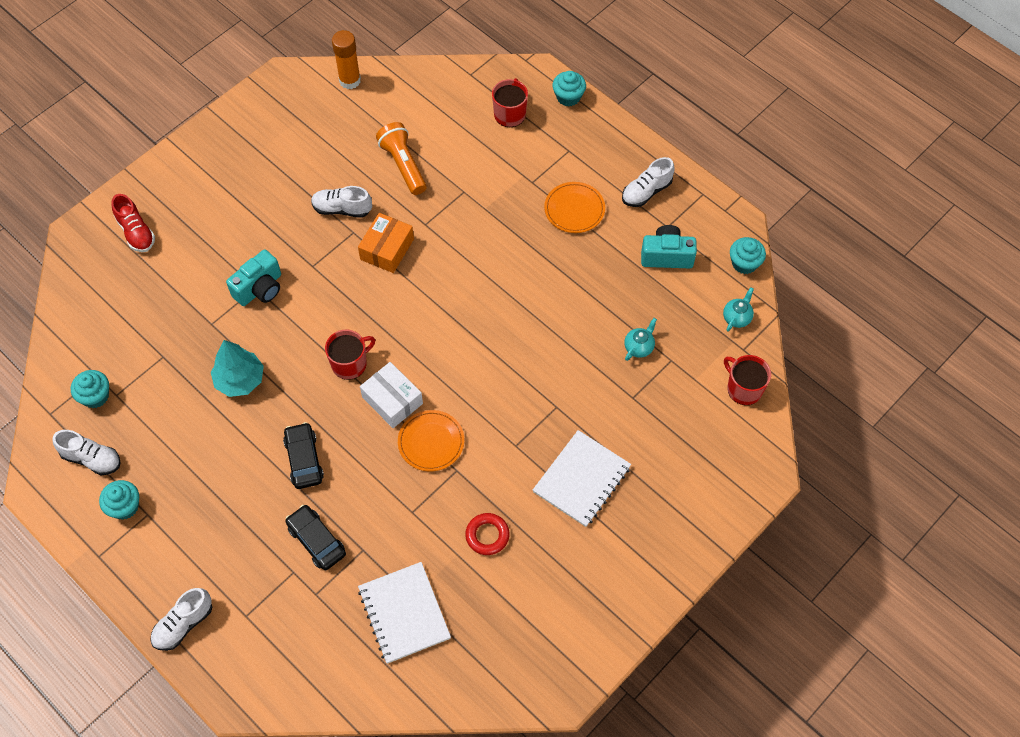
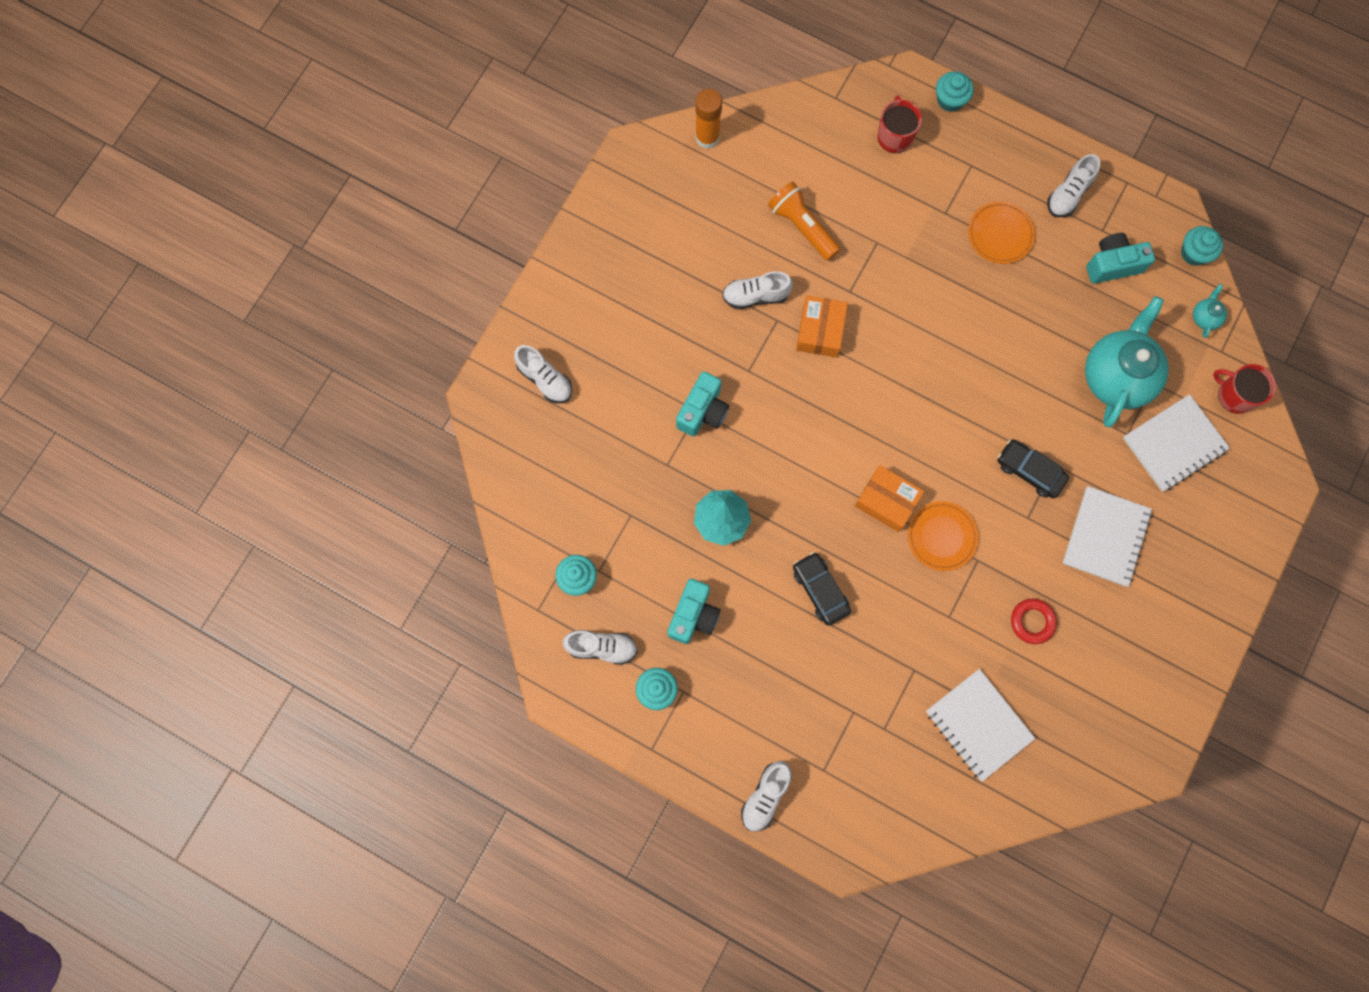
camera: 15 degrees left, 15 degrees up
(136, 232) = (545, 379): red shoe -> white shoe
(183, 452) = (693, 615): none -> turquoise camera
(316, 540) = (865, 673): black car -> black car (1030, 471)
(350, 363) = (828, 472): red mug -> none
(392, 400) = (886, 501): white box -> orange box
(639, 347) = (1116, 376): turquoise teapot -> turquoise teapot, size x2.42
(673, 416) = (1174, 444): none -> white notebook

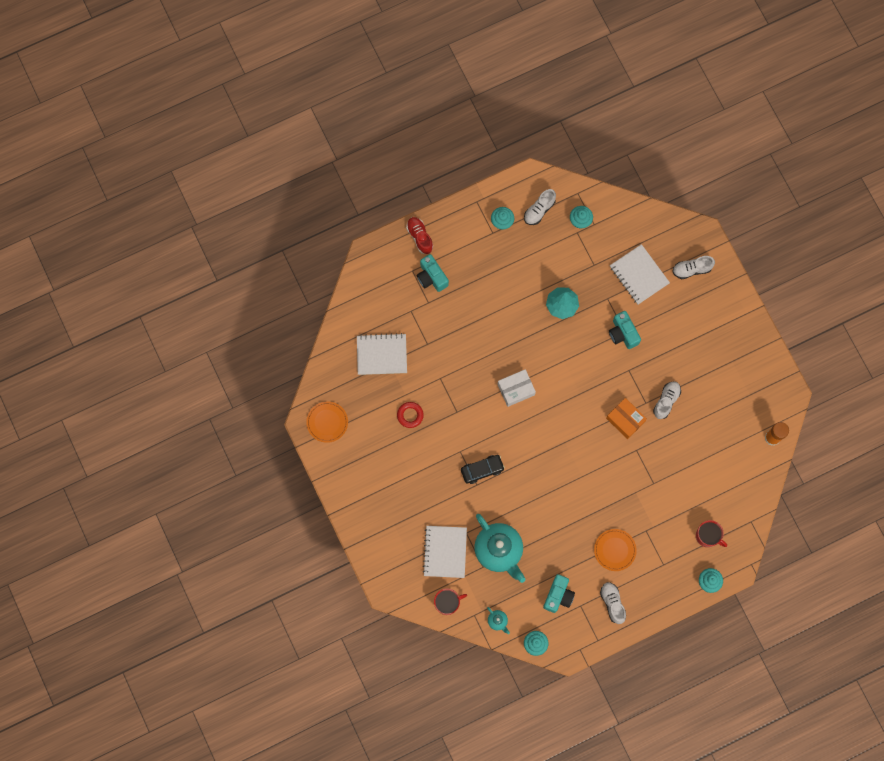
camera: 125 degrees right, 0 degrees up
(693, 615) = (525, 261): turquoise camera -> turquoise camera (431, 277)
(765, 796) = (419, 237): white shoe -> red shoe
(802, 227) = (688, 451): orange flashlight -> none
(820, 590) = (495, 327): black car -> none
(886, 501) = (516, 389): orange box -> white box
(942, 536) = (480, 403): orange plate -> orange plate (327, 422)
(1105, 537) = (424, 481): white notebook -> white notebook (639, 275)

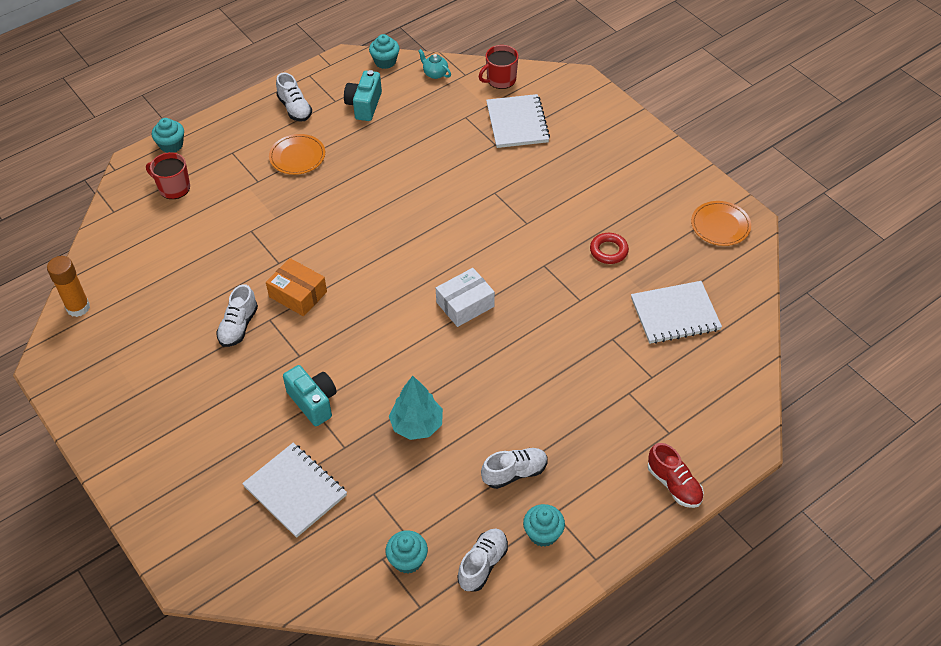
camera: 170 degrees right, 25 degrees down
(431, 277) = (635, 428): turquoise camera -> none
(482, 470) = (491, 208): black car -> none
(499, 550) = (448, 134): turquoise teapot -> none
(692, 269) = (205, 515): white shoe -> white shoe (514, 473)

